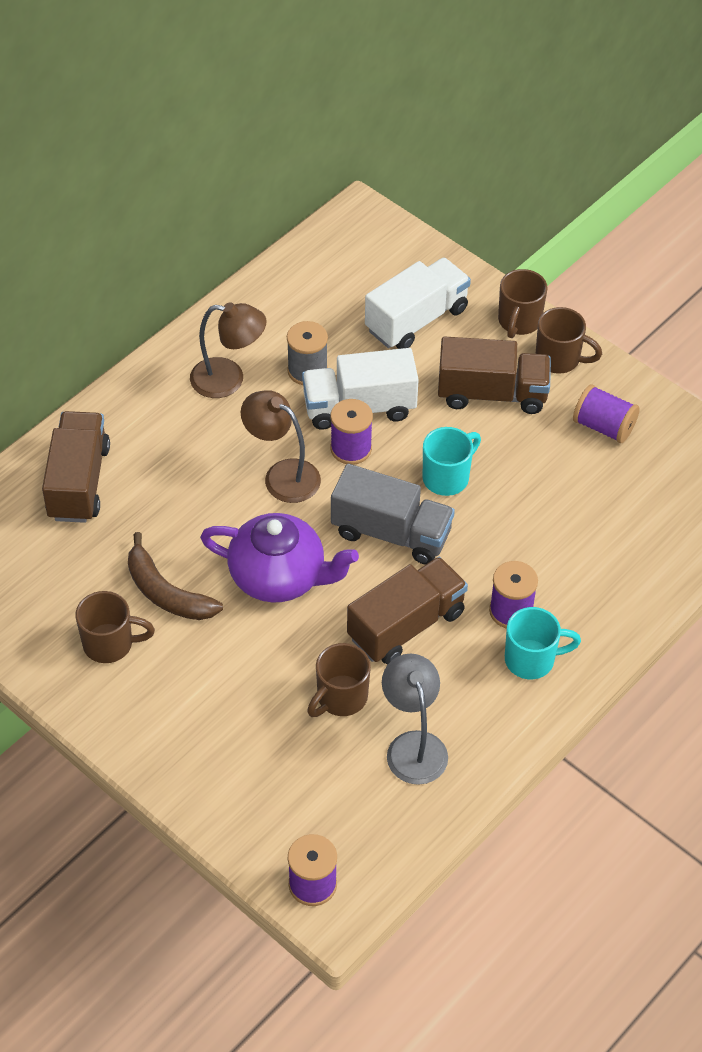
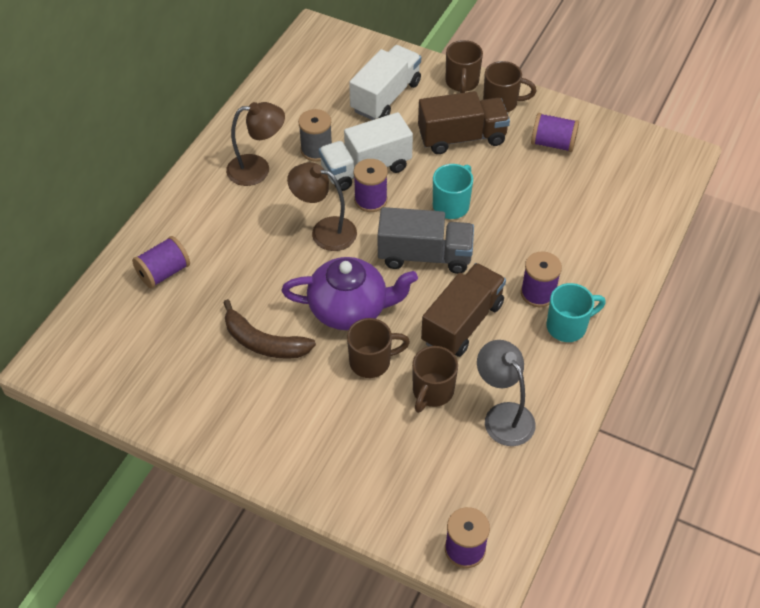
camera: 15 degrees left, 0 degrees up
(79, 482) = (164, 272): brown truck -> purple spool
(110, 644) = (231, 394): brown mug -> brown mug (371, 362)

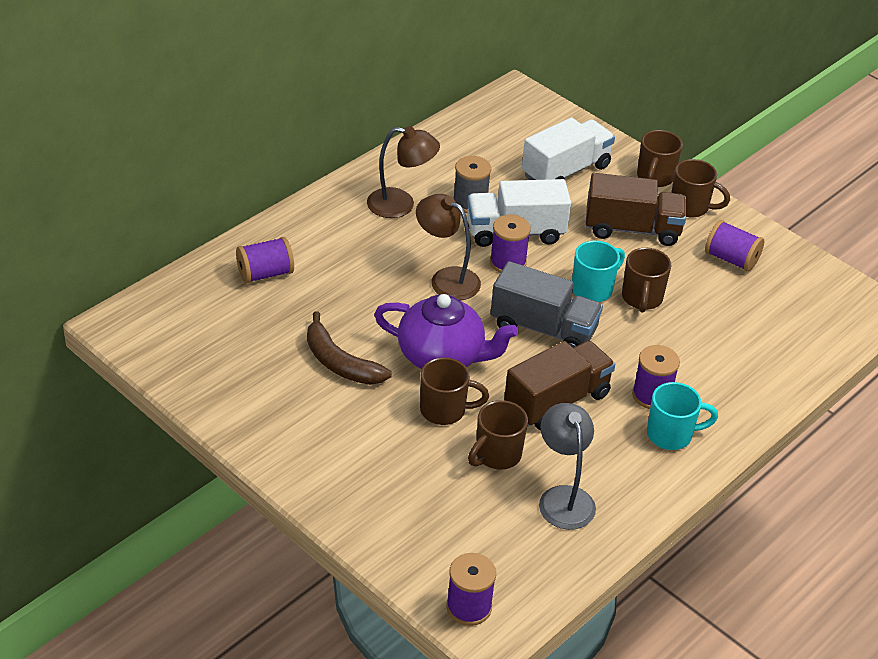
camera: 15 degrees right, 10 degrees down
(495, 202) = (642, 299): none -> brown mug

